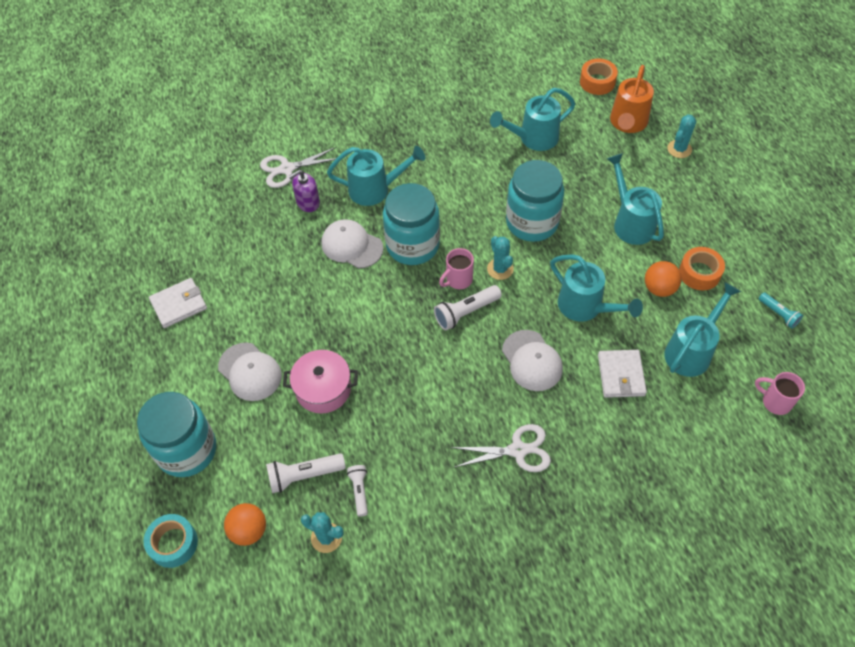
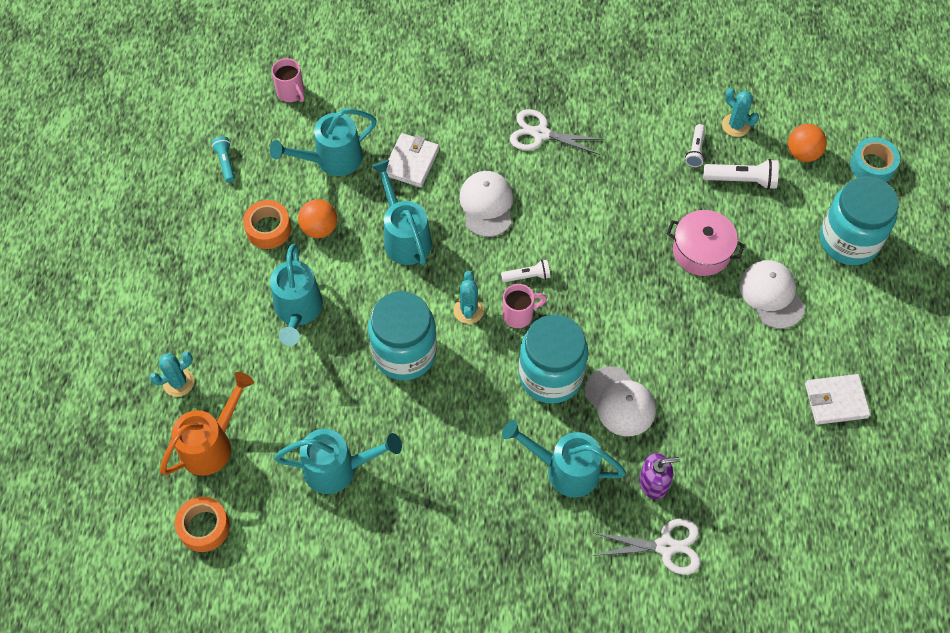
camera: 160 degrees left, 5 degrees up
(466, 312) = (527, 276): white flashlight -> white flashlight, size x0.64

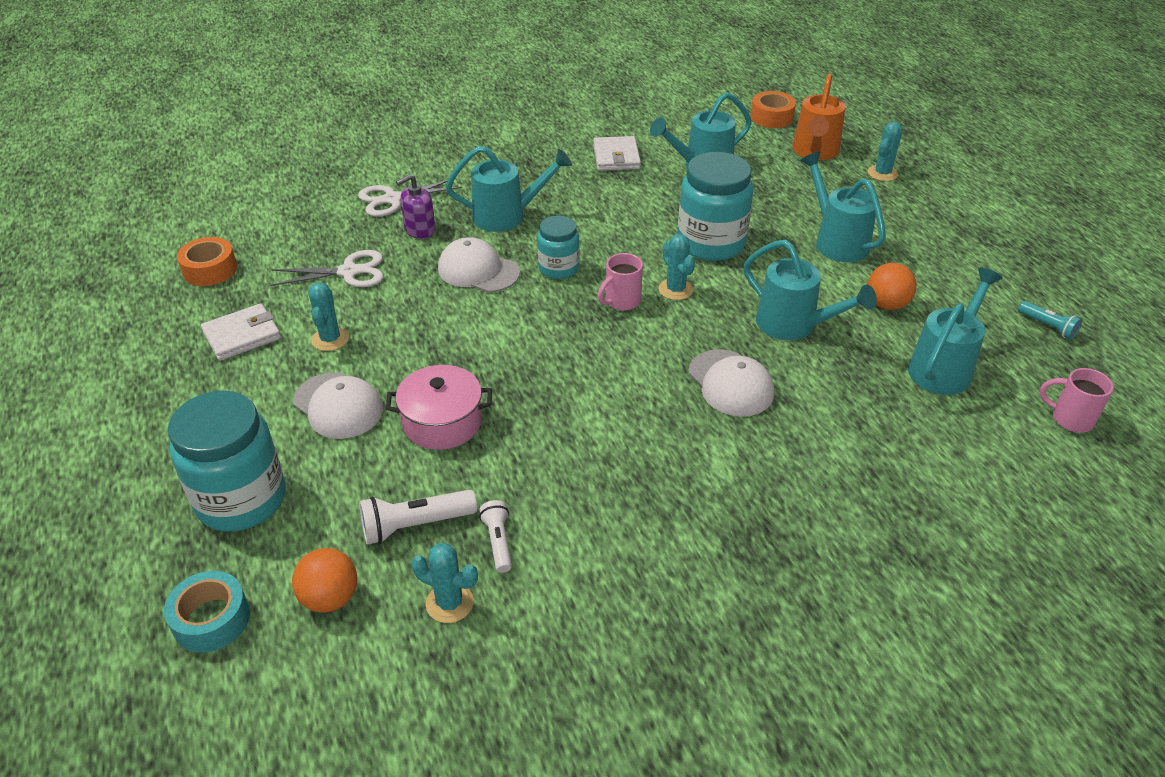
camera: 155 degrees right, 20 degrees down
(268, 229) = (935, 288): orange tape -> orange tape (210, 270)
(411, 162) = (854, 396): white wallet -> white wallet (616, 157)
(527, 276) = (635, 334): white flashlight -> none
(540, 134) = (725, 485): white scissors -> white scissors (349, 272)
(550, 375) = (558, 268): turquoise jar -> turquoise jar, size x0.58
(765, 367) = (330, 339): none -> turquoise cactus

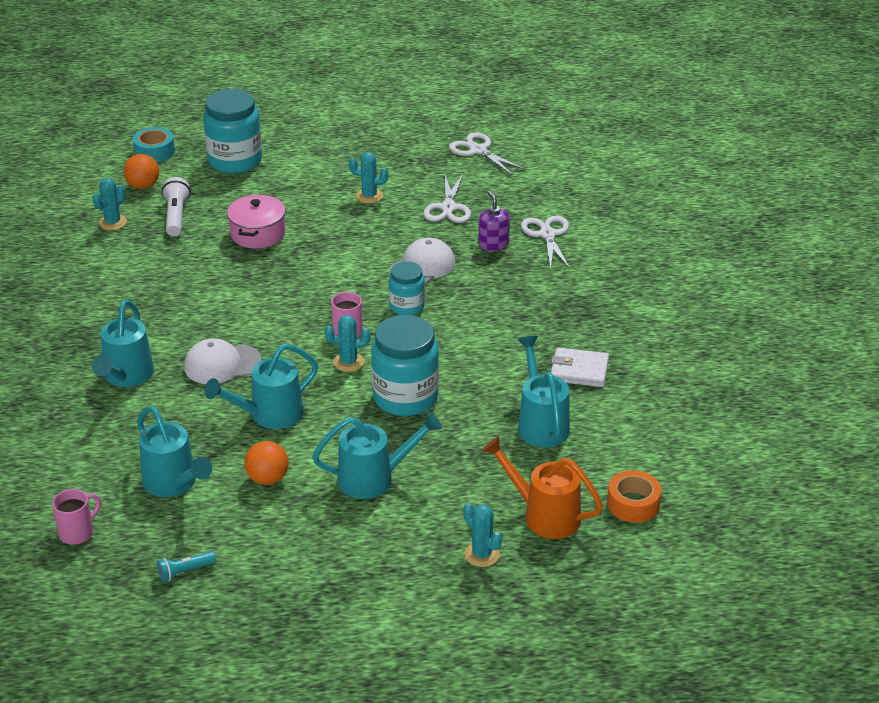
camera: 105 degrees right, 5 degrees down
(210, 270) = (478, 150): orange tape -> white scissors
(242, 335) = (391, 162): white wallet -> none
(338, 406) = (297, 196): white cap -> none
(498, 542) = (144, 243): white flashlight -> none
(507, 216) = (497, 290): turquoise watering can -> turquoise watering can (126, 377)

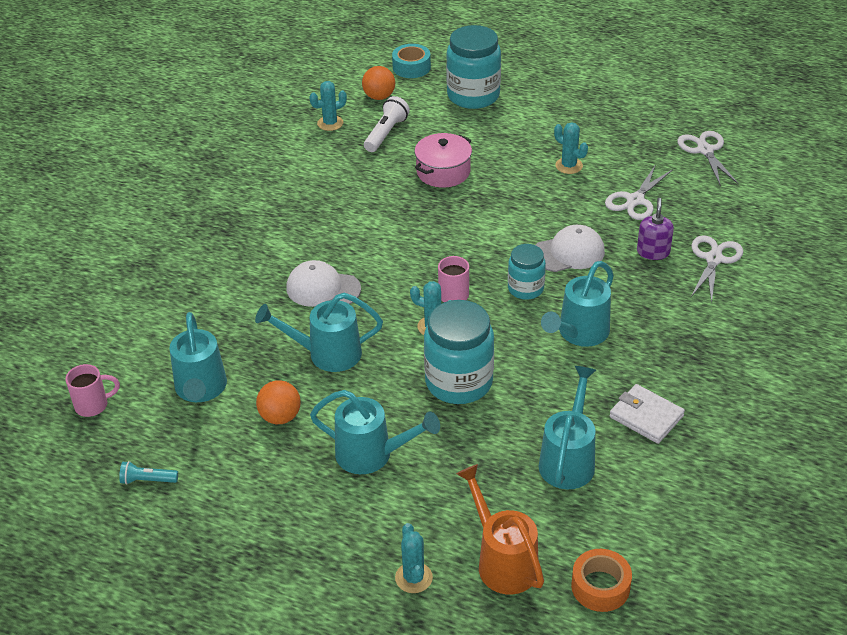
camera: 30 degrees right, 5 degrees up
(126, 377) = (237, 272): turquoise watering can -> turquoise watering can (579, 334)

